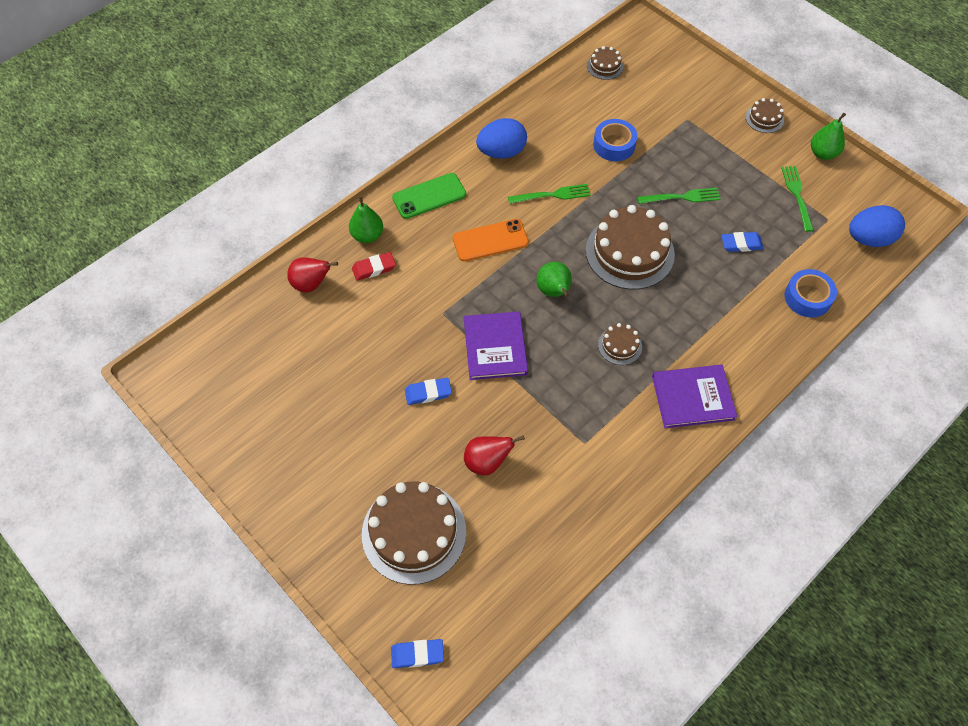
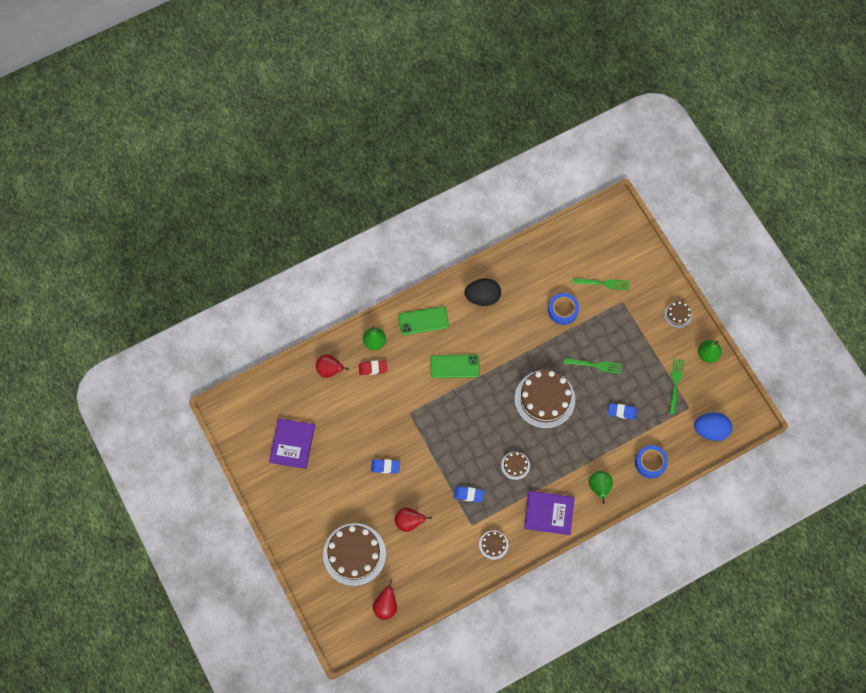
camera: 15 degrees right, 10 degrees up
(417, 654) = (339, 625): blue eraser -> blue eraser (468, 495)
(487, 601) = (386, 606): none -> red pear
(490, 240) = (455, 366): orange phone -> green phone
(495, 347) = (435, 446): purple book -> purple book (292, 444)
(501, 152) = (482, 297): blue egg -> black egg
(553, 195) = (507, 341): green fork -> green fork (603, 283)
(554, 292) = (485, 416): green pear -> green pear (599, 487)
(605, 66) = (579, 240): brown cake -> brown cake (493, 545)

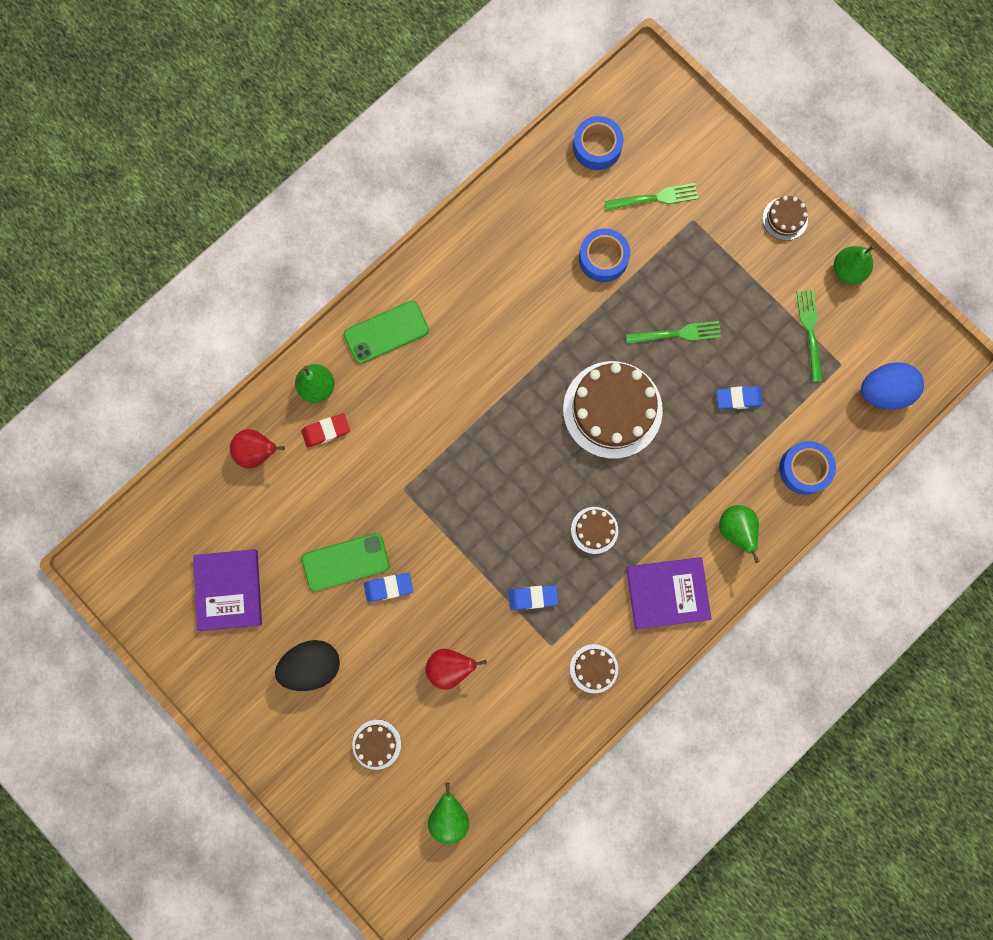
camera: 15 degrees left, 10 degrees up
(354, 554) = (376, 744): brown cake -> brown cake, size x0.47
(386, 606) = (449, 815): red pear -> green pear
(455, 366) = (456, 393): green phone -> green phone (345, 562)
(482, 297) = (470, 269): black egg -> black egg (312, 665)
(576, 245) = (597, 147): none -> blue tape

